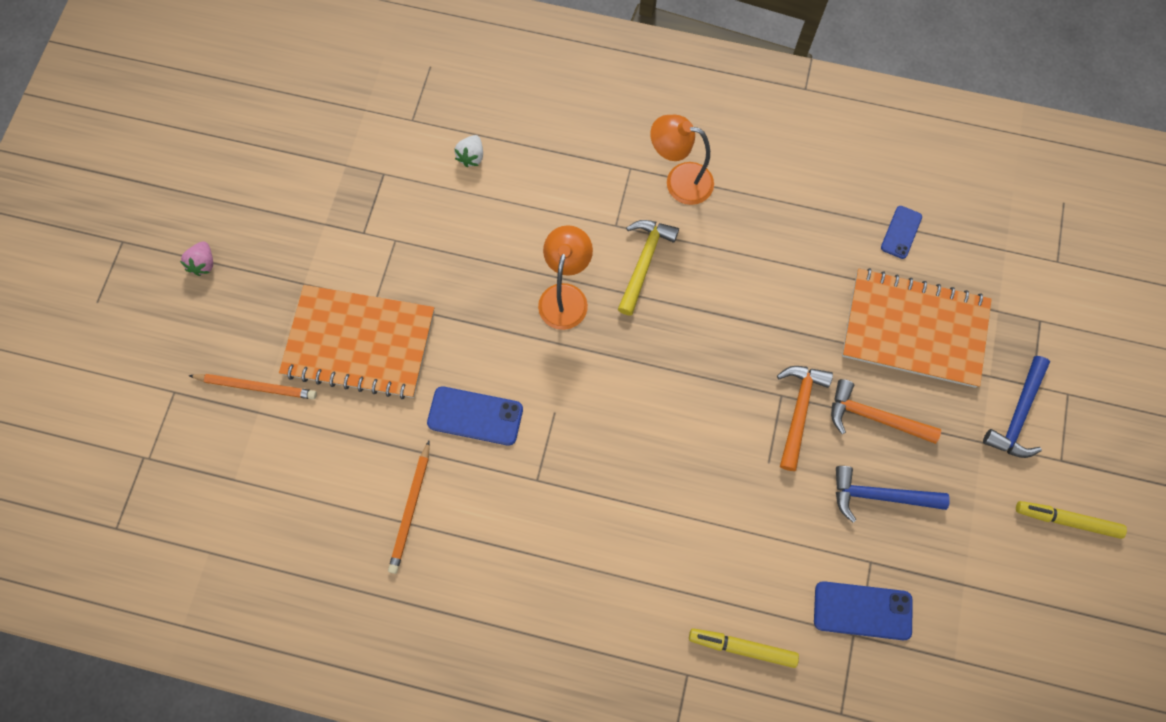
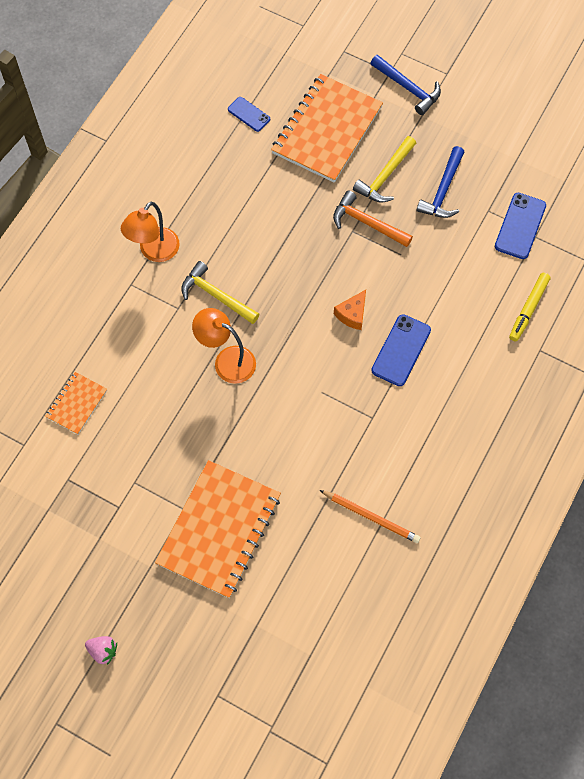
camera: 75 degrees left, 5 degrees down
(256, 387) = (233, 623): orange pencil -> none
(471, 156) = (77, 404): white strawberry -> orange notebook
(475, 416) = (308, 451): blue phone -> blue phone (401, 350)
(667, 423) = (352, 314): none -> orange cheese
(874, 417) = (385, 176): orange hammer -> yellow hammer
(1066, 520) = (488, 85): yellow marker -> none

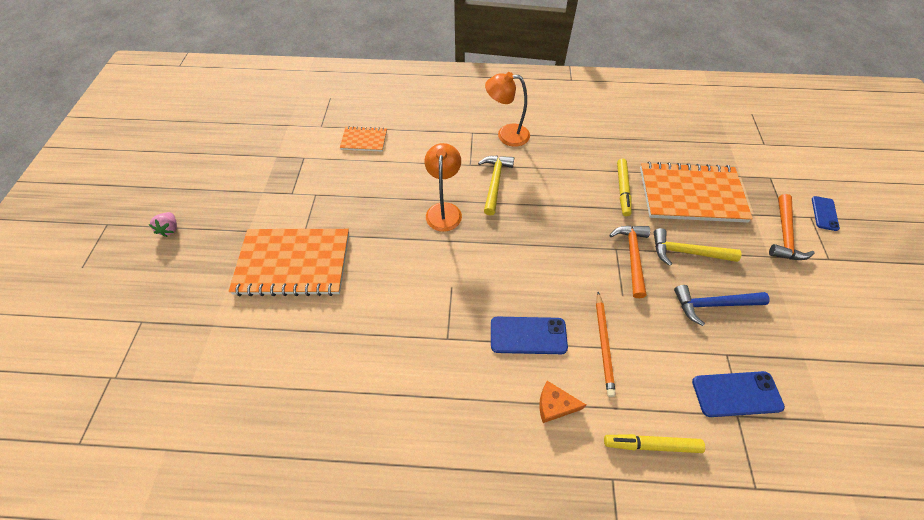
camera: 65 degrees right, 10 degrees down
(249, 114) = (659, 142): blue phone -> blue phone (824, 213)
(289, 185) = (622, 190): none -> yellow marker
(352, 314) = (538, 281): orange cheese -> orange cheese (554, 405)
(371, 517) = (346, 379): orange pencil -> orange pencil (603, 344)
(408, 88) = (784, 235): blue hammer -> orange hammer

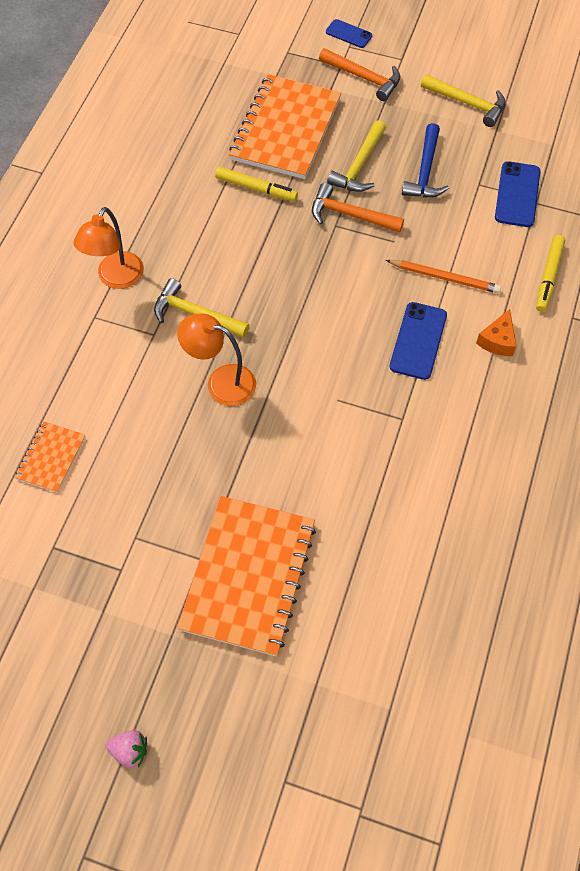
camera: 75 degrees left, 5 degrees up
(818, 325) = (467, 103): none -> yellow hammer

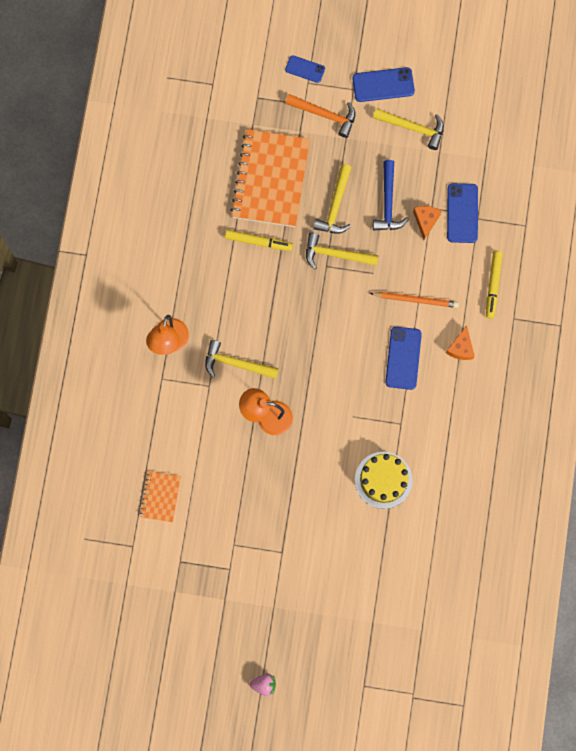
camera: 10 degrees left, 15 degrees up
(248, 576) = (315, 558): orange notebook -> none
(350, 215) = (336, 254): orange hammer -> yellow hammer
(366, 486) = (383, 480): none -> yellow cake
(438, 59) = (383, 85): none -> blue phone
(470, 196) = (425, 221): none -> orange cheese

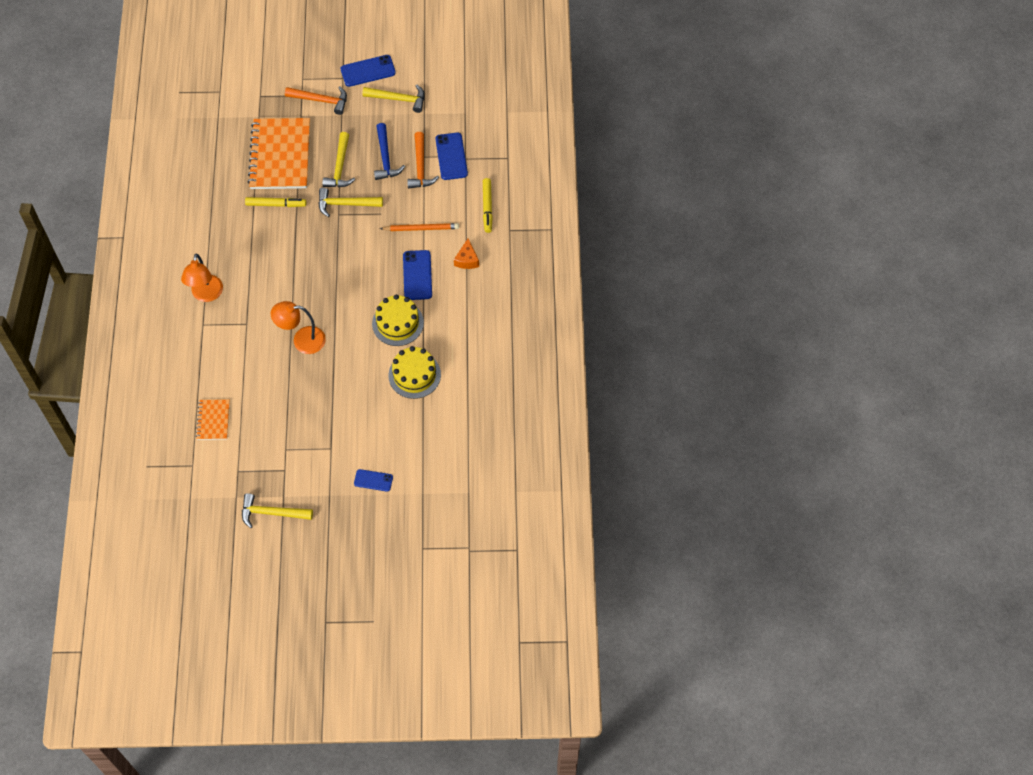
camera: 10 degrees left, 15 degrees down
(236, 363) = (269, 302): yellow hammer -> yellow hammer (272, 513)
(264, 684) = (329, 562): pink strawberry -> none
(305, 69) = (298, 69): blue phone -> blue phone (373, 480)
(373, 413) = (397, 323): none -> yellow cake
(425, 221) = (420, 167): orange cheese -> orange hammer

